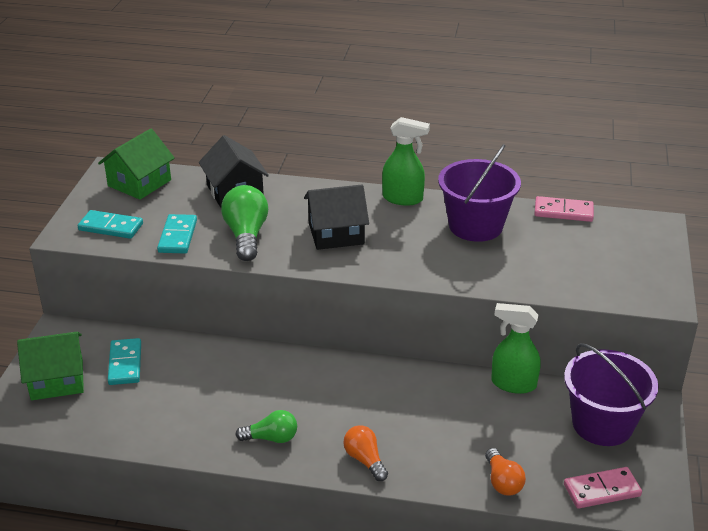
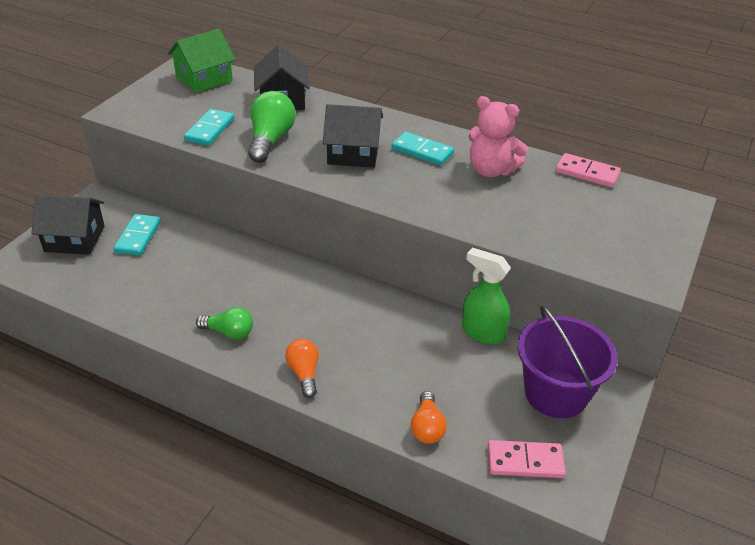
camera: 15 degrees right, 5 degrees up
(57, 380) = (74, 239): green house -> black house
(110, 227) = (157, 111): turquoise domino -> turquoise domino (422, 151)
(403, 198) = (433, 133): green spray bottle -> none
(475, 226) = (491, 170): purple bucket -> pink teddy bear

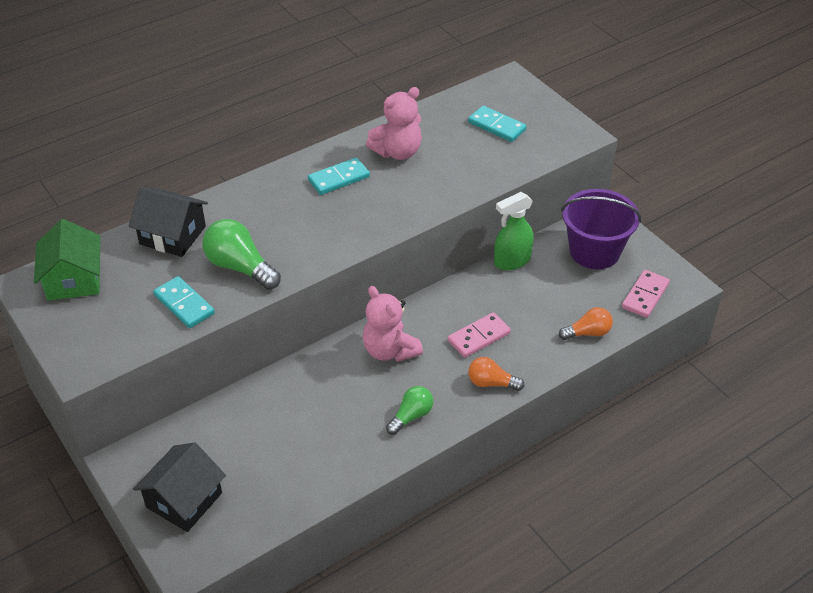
camera: 60 degrees left, 5 degrees up
(138, 237) = (222, 445): turquoise domino -> turquoise domino (497, 126)
(300, 291) = (390, 350): none -> pink teddy bear
(353, 153) = (307, 221): black house -> none
(427, 427) = (587, 333): orange light bulb -> orange light bulb turned 45 degrees counterclockwise
(587, 173) = (440, 104): pink domino -> pink domino (479, 337)

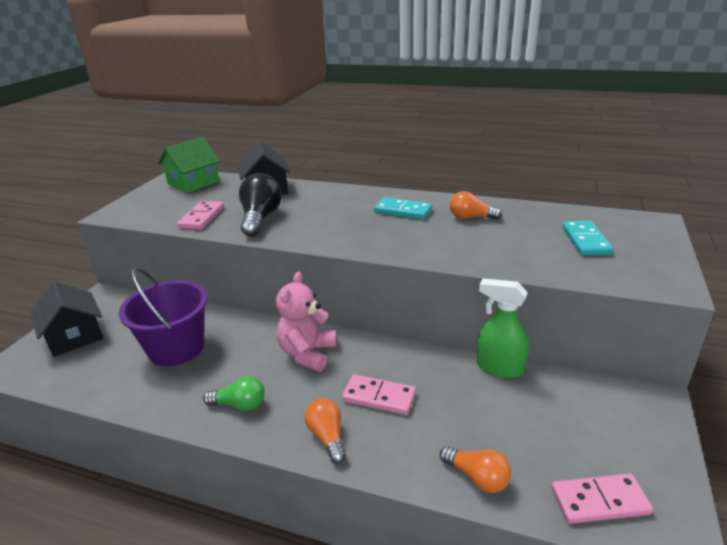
camera: 55 degrees right, 15 degrees down
(184, 304) = (202, 217): turquoise domino -> pink domino
(184, 500) = (74, 336): black house -> black house turned 60 degrees clockwise
(240, 267) = (260, 219): green light bulb -> black light bulb
(397, 152) = (471, 217): pink teddy bear -> orange light bulb
(594, 251) = (597, 418): purple bucket -> purple bucket (176, 348)

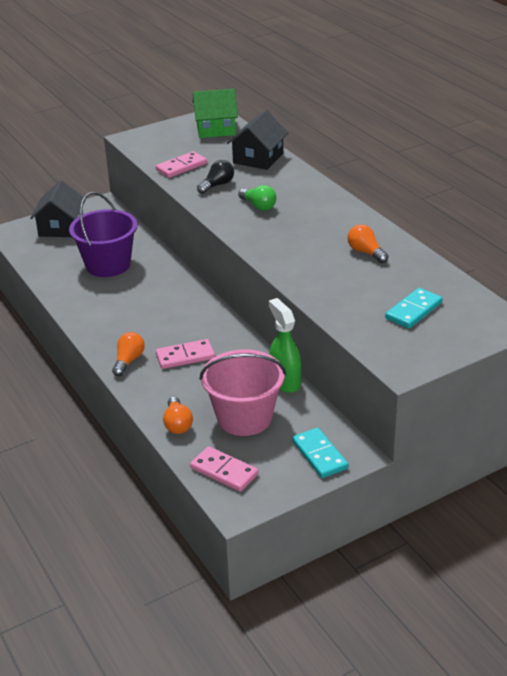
camera: 40 degrees right, 5 degrees up
(239, 405) = (104, 318): green light bulb -> green light bulb (258, 206)
(260, 219) = (217, 185): black light bulb -> black light bulb, size x0.62
(308, 354) = (179, 308): pink teddy bear -> none
(379, 397) = (185, 356): pink domino -> pink domino turned 75 degrees counterclockwise
(403, 211) = (325, 223): turquoise domino -> turquoise domino (319, 455)
(523, 425) = (244, 417): none -> pink bucket

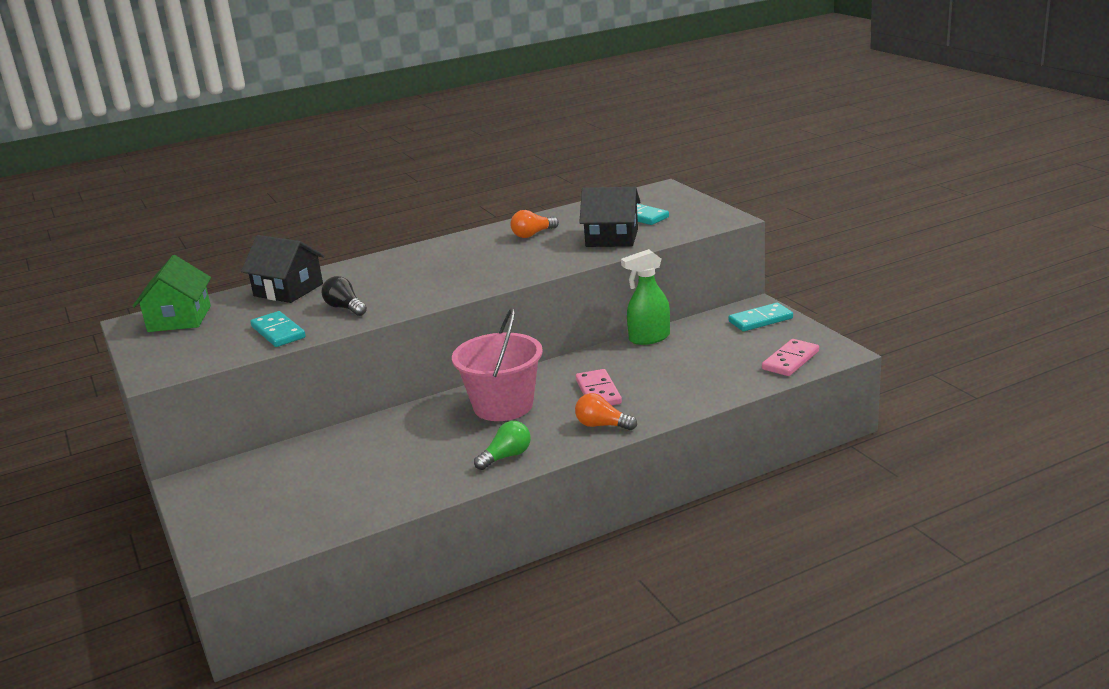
camera: 85 degrees left, 10 degrees down
(61, 227) = (239, 512): black house -> black house (612, 238)
(108, 265) = (373, 460): purple bucket -> none
(177, 424) = (719, 388): orange light bulb -> none
(181, 167) = (278, 332): pink domino -> turquoise domino
(244, 417) = (707, 355): pink bucket -> pink bucket (503, 406)
(258, 206) = (411, 284): green light bulb -> green light bulb (506, 457)

